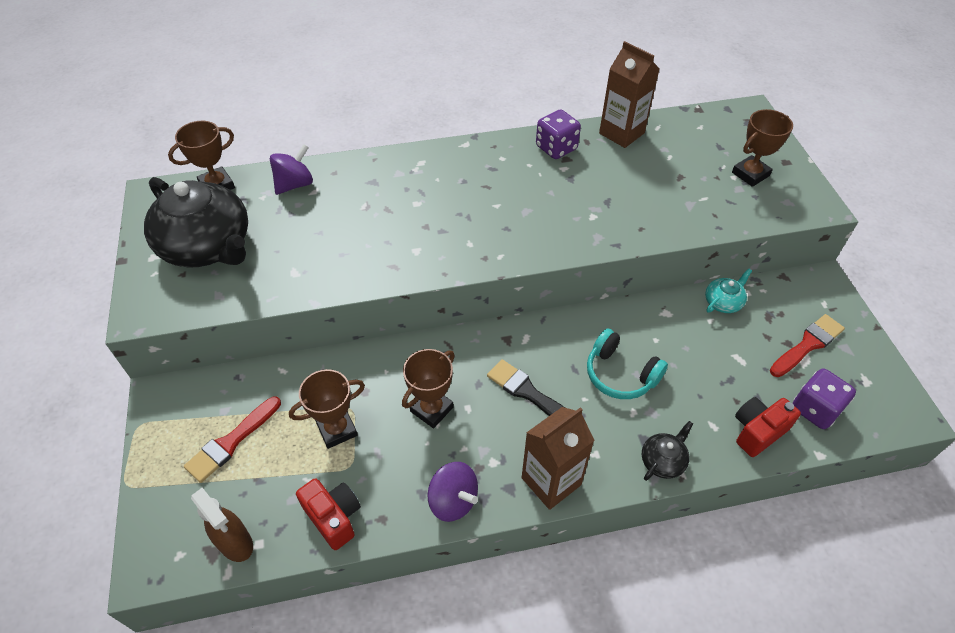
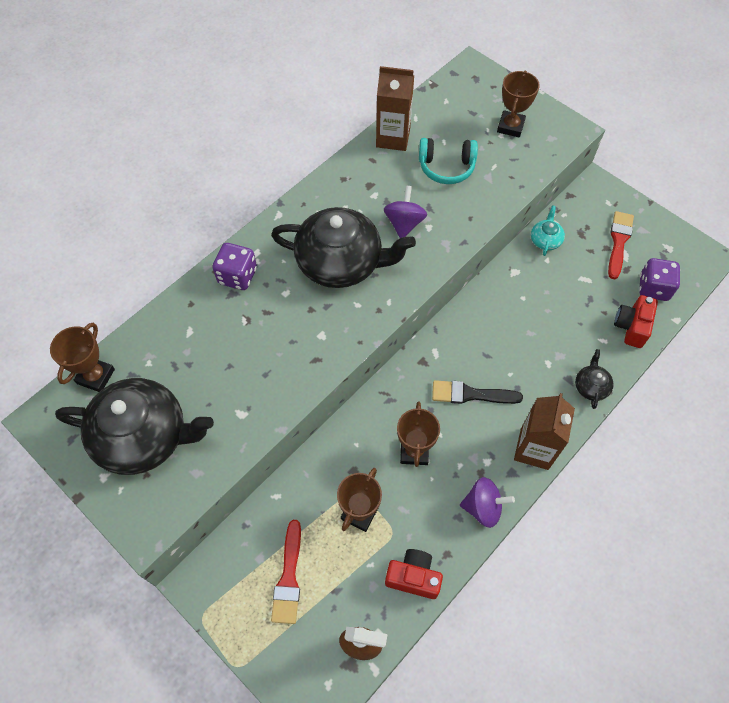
camera: 35 degrees left, 10 degrees up
(295, 184) = (166, 334): purple spinning top -> purple spinning top (404, 223)
(485, 204) = (341, 262): none -> black teapot
(556, 148) = (354, 179): purple dice -> purple dice (237, 276)
(620, 374) = (519, 339): turquoise headphones -> turquoise headphones (446, 167)

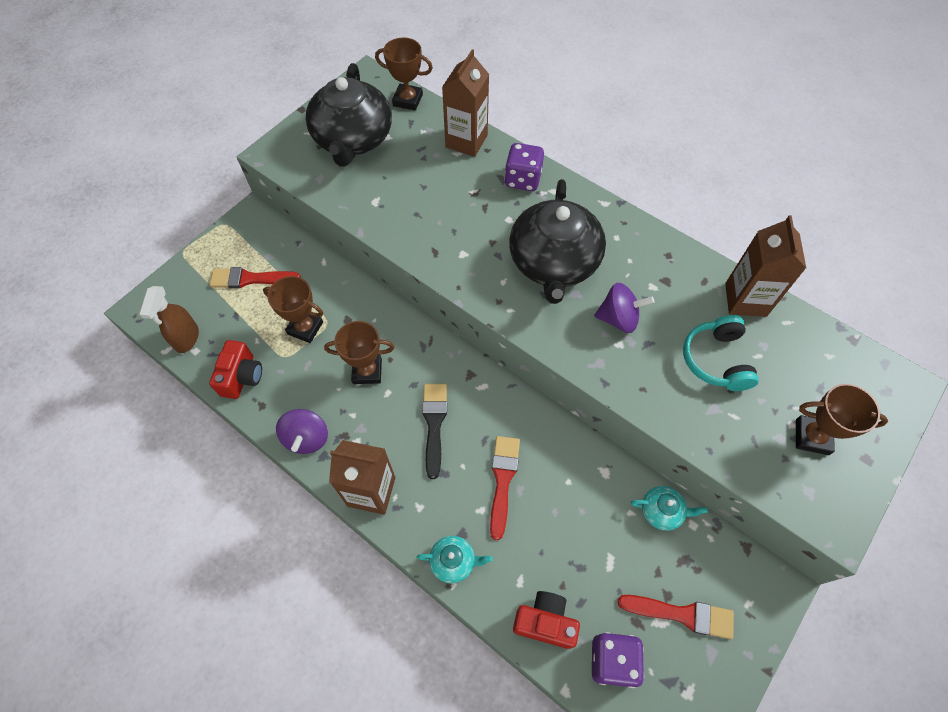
camera: 85 degrees right, 0 degrees up
(174, 321) = (466, 141): none -> brown carton
(522, 344) = (503, 480): none -> red brush
(591, 386) = (453, 561): black teapot -> turquoise teapot

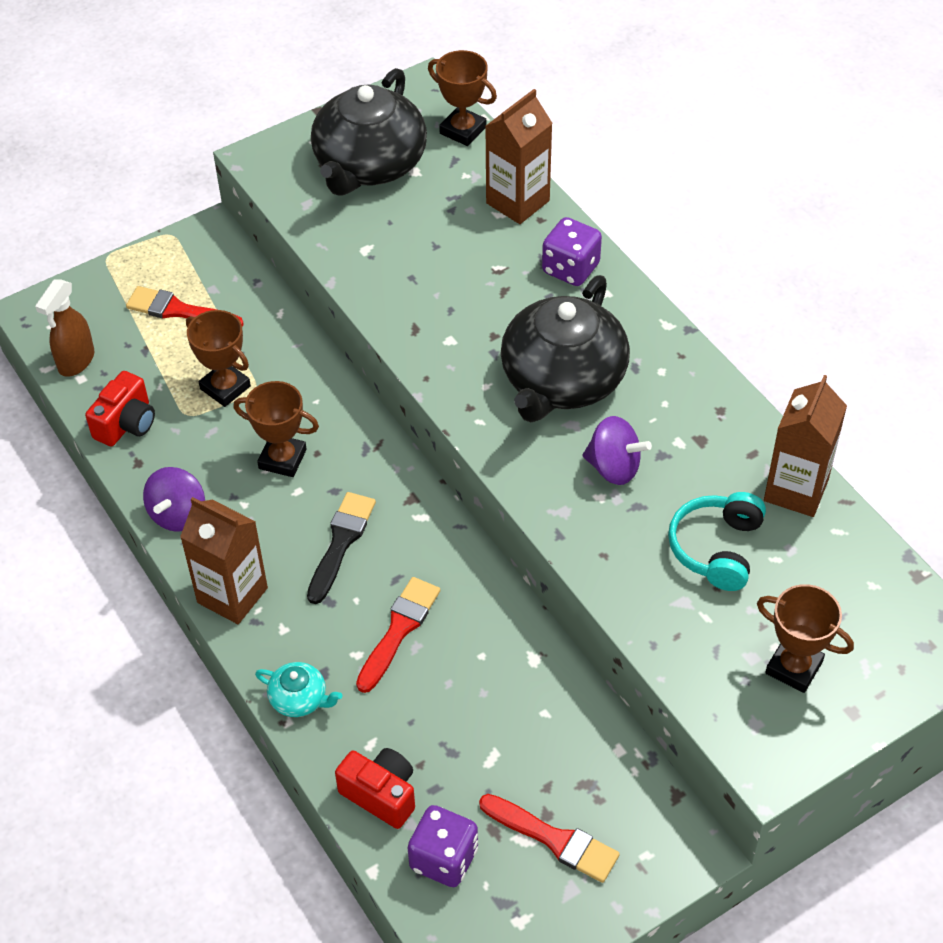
camera: 20 degrees right, 10 degrees down
(662, 511) = (586, 723): turquoise teapot -> none

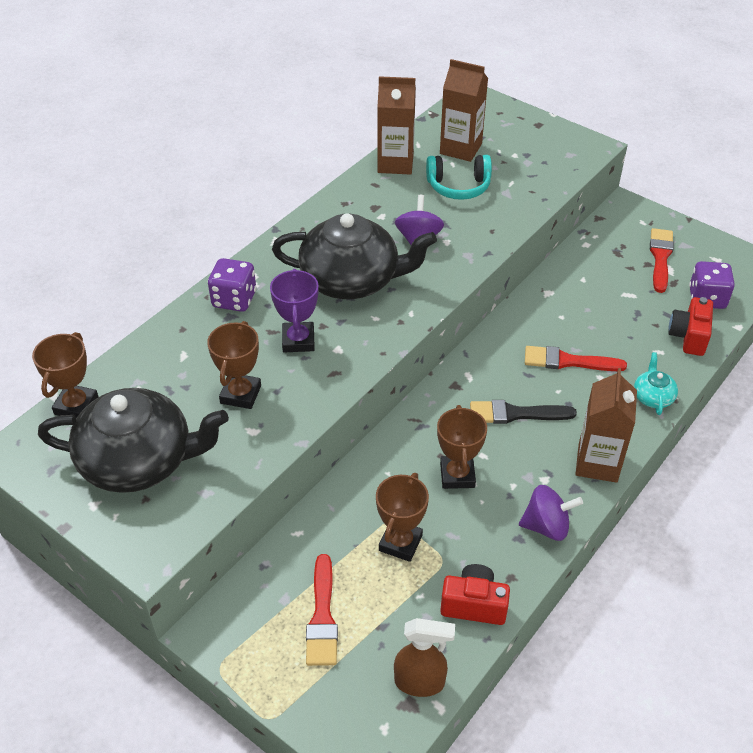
camera: 110 degrees left, 5 degrees down
(479, 310) = (298, 340): none -> purple trophy
(517, 202) = (164, 347): brown carton -> brown carton (460, 149)
(794, 667) = (524, 147): brown trophy -> brown trophy (241, 394)

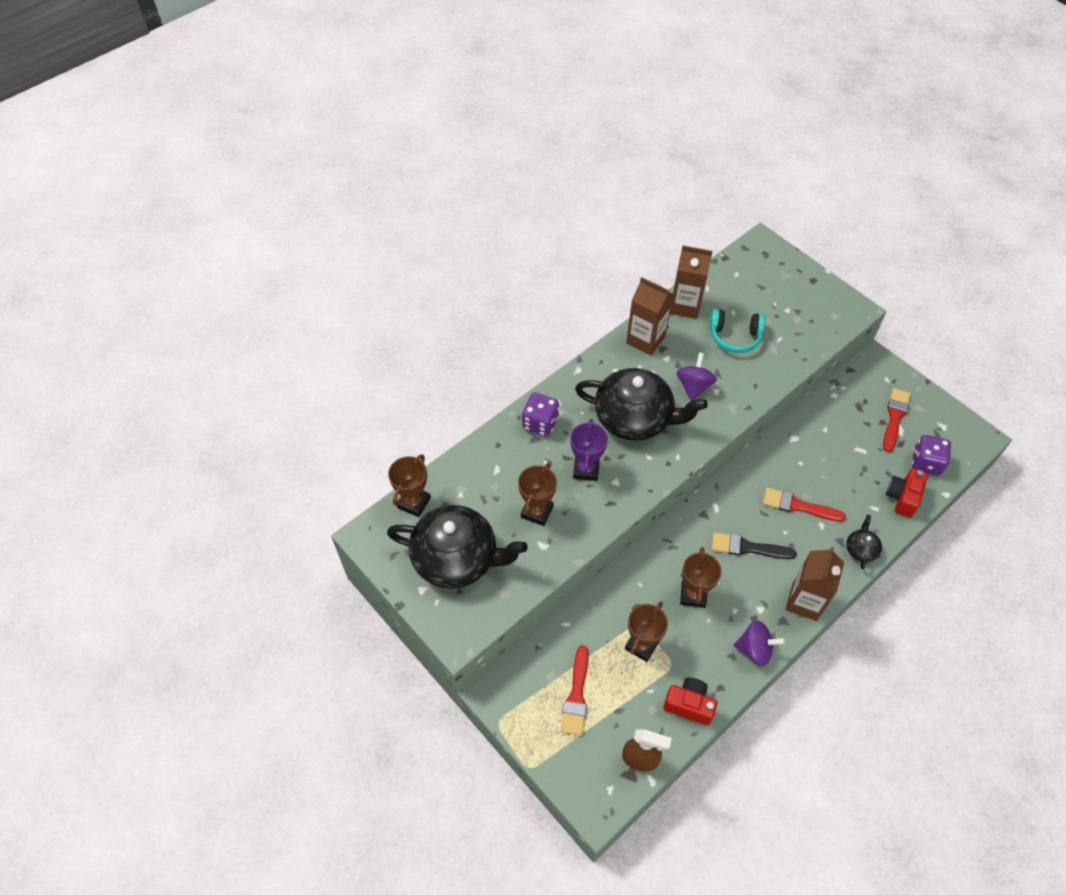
camera: 10 degrees right, 10 degrees up
(460, 149) = (742, 297): brown carton -> brown carton (645, 340)
(653, 397) = (861, 549): turquoise teapot -> black teapot

